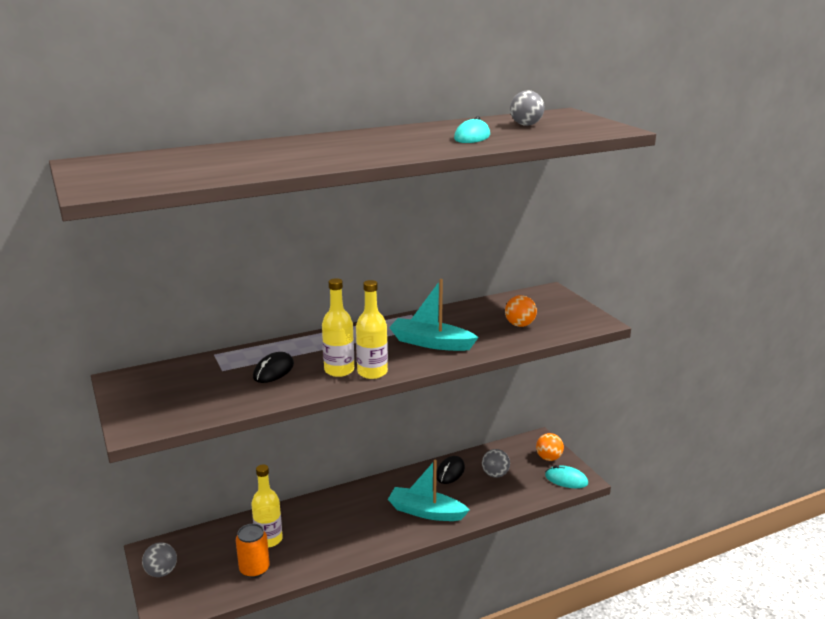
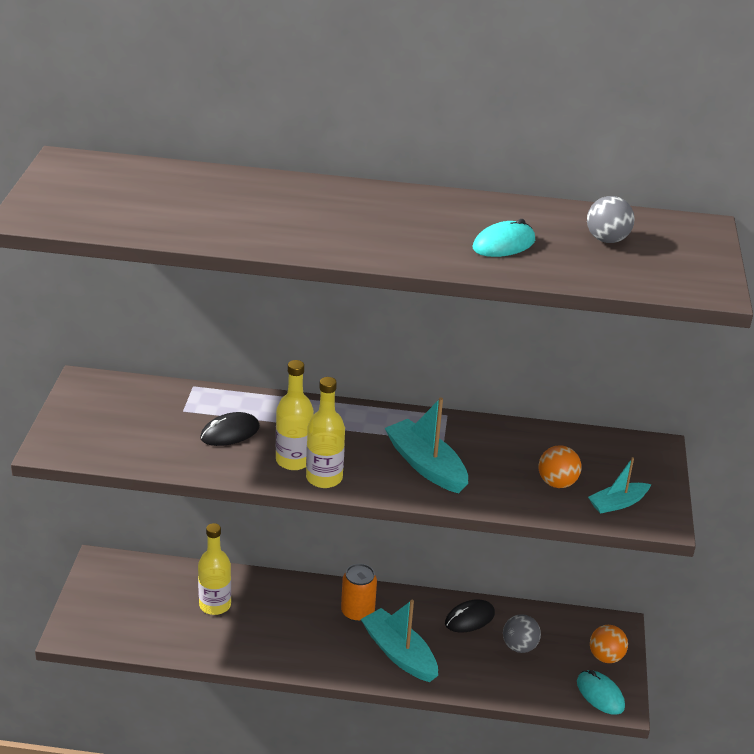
camera: 30 degrees right, 10 degrees up
(161, 572) = (94, 591): grey ball -> none
(254, 569) = (177, 630): orange can -> orange can (357, 612)
(565, 323) = (617, 503): none -> turquoise boat

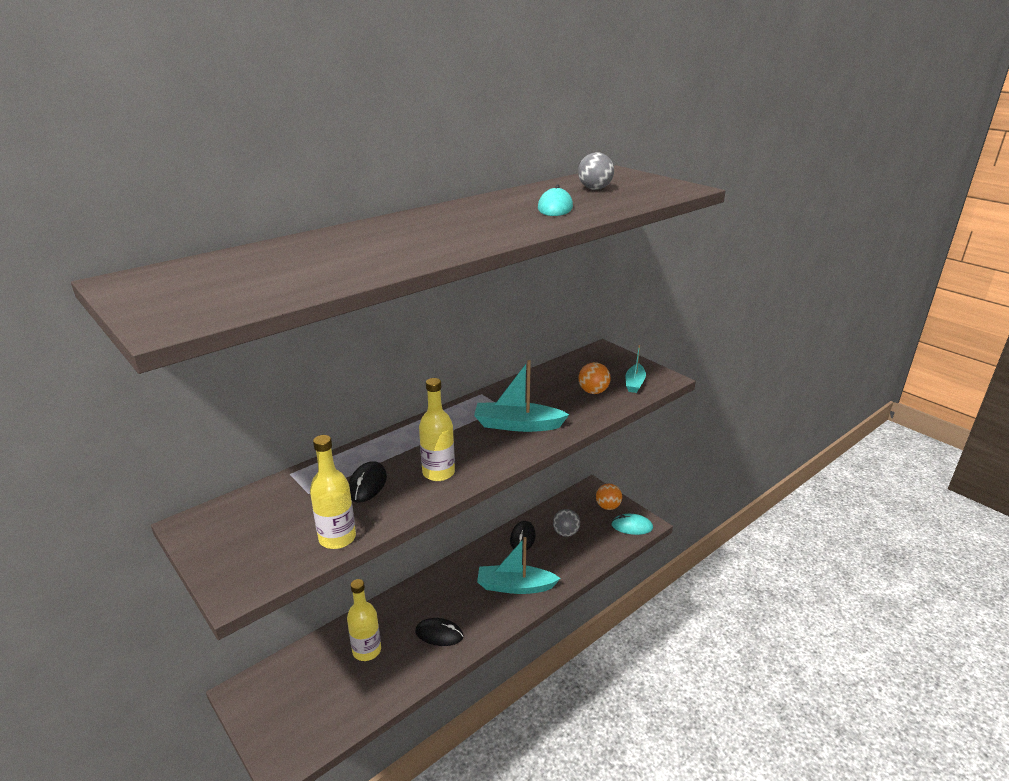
camera: 45 degrees left, 5 degrees down
(283, 638) = (439, 634): none -> black mouse
(324, 478) = (474, 470): yellow bottle -> yellow bottle (337, 538)
(357, 612) = (460, 582): orange can -> none

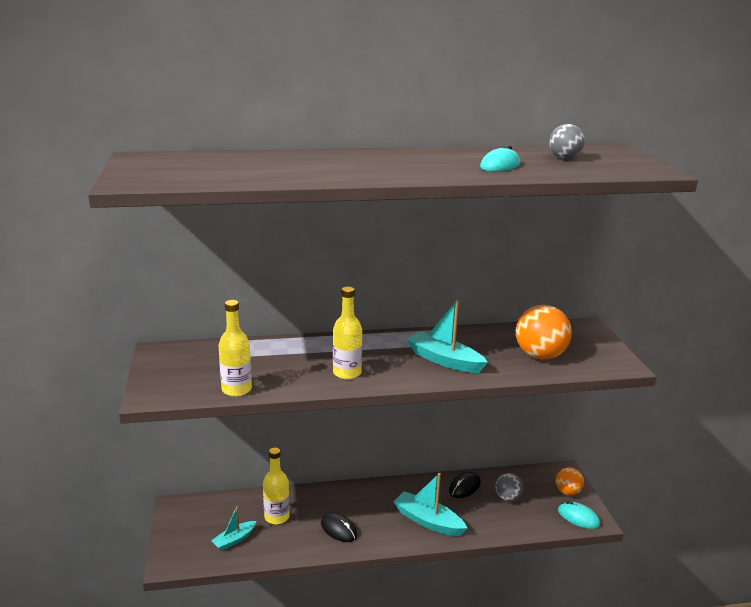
camera: 30 degrees right, 5 degrees down
(367, 484) = (289, 364): black mouse -> none
(593, 391) = (540, 356): orange ball -> orange ball, size x1.72
(634, 383) = (588, 361): turquoise boat -> turquoise boat (234, 540)

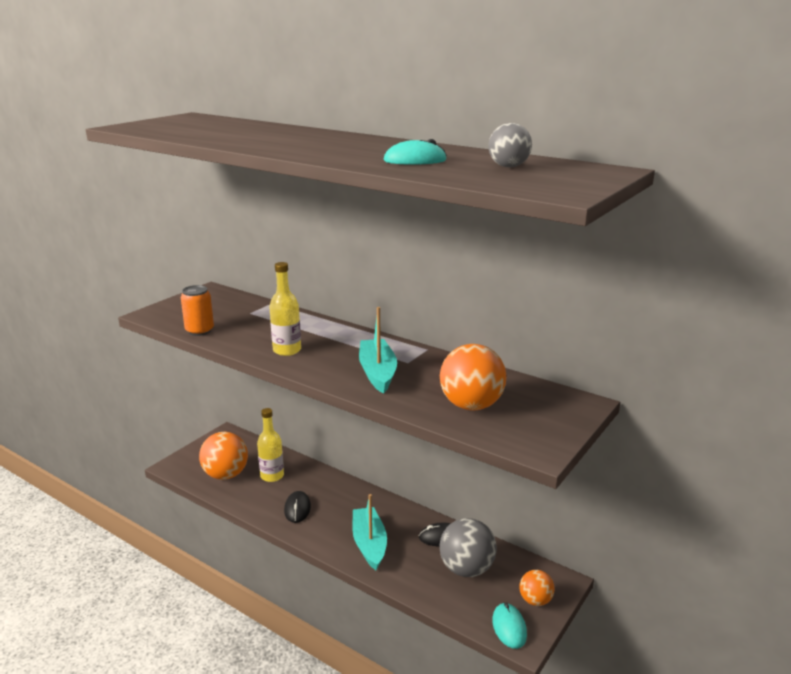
camera: 45 degrees right, 0 degrees up
(234, 540) = (226, 475): turquoise boat -> orange ball
(236, 389) = (199, 331): yellow bottle -> orange can
(508, 498) = (466, 569): grey ball -> grey ball, size x1.72

